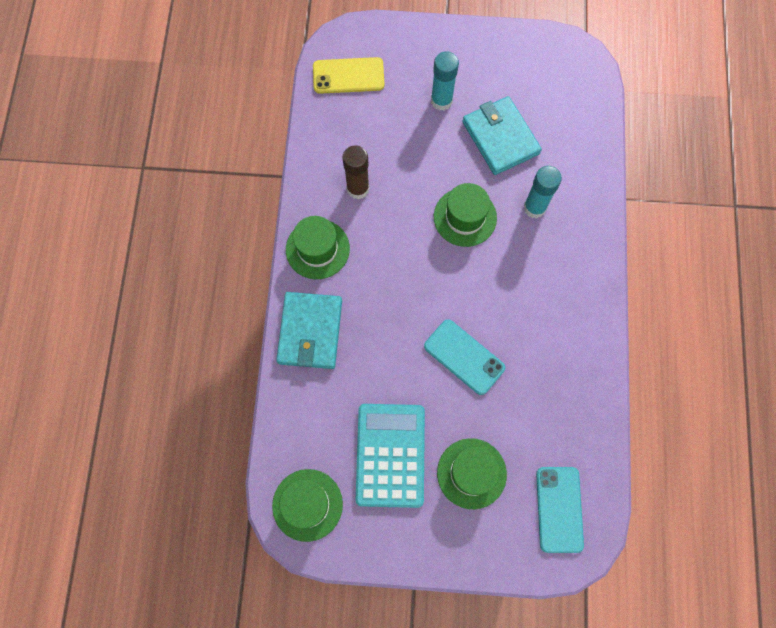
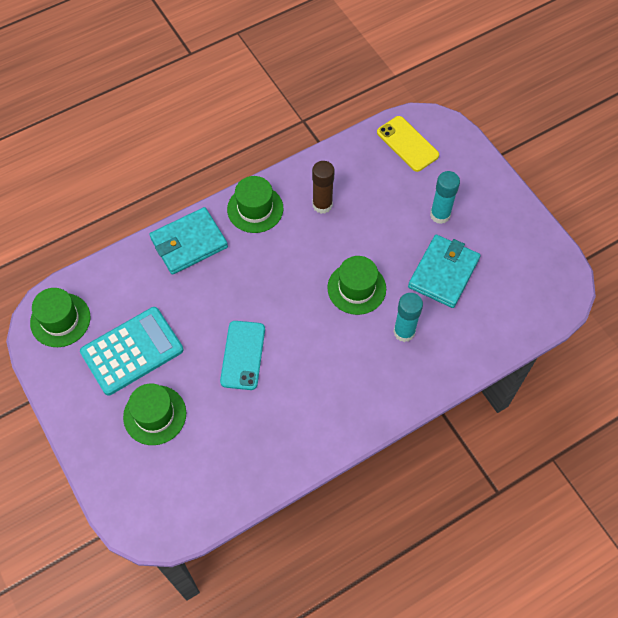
camera: 55 degrees right, 10 degrees down
(559, 509) = (168, 495): turquoise phone -> none

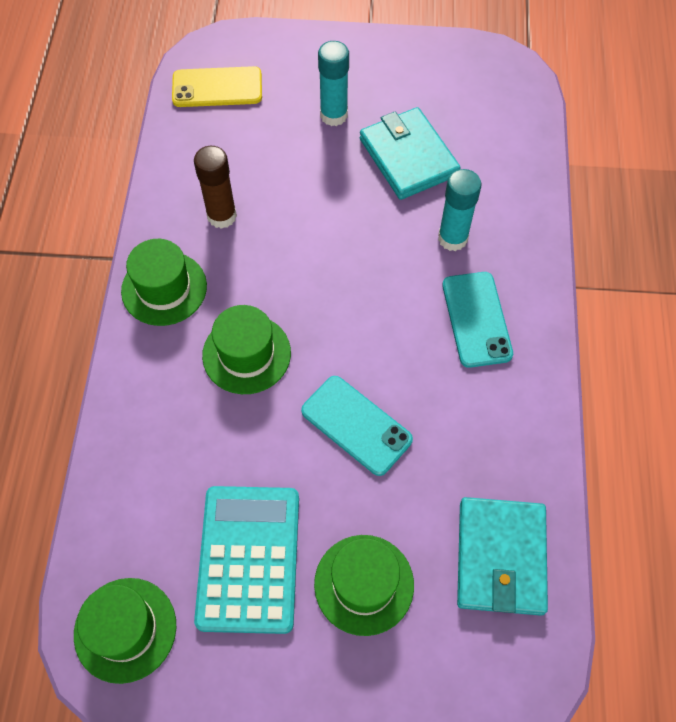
camera: 55 degrees left, 0 degrees up
(189, 243) = (147, 392): turquoise wallet -> turquoise wallet (501, 557)
(356, 288) = (361, 250): green hat -> green hat (246, 354)
(357, 377) = (476, 319): none -> turquoise phone

